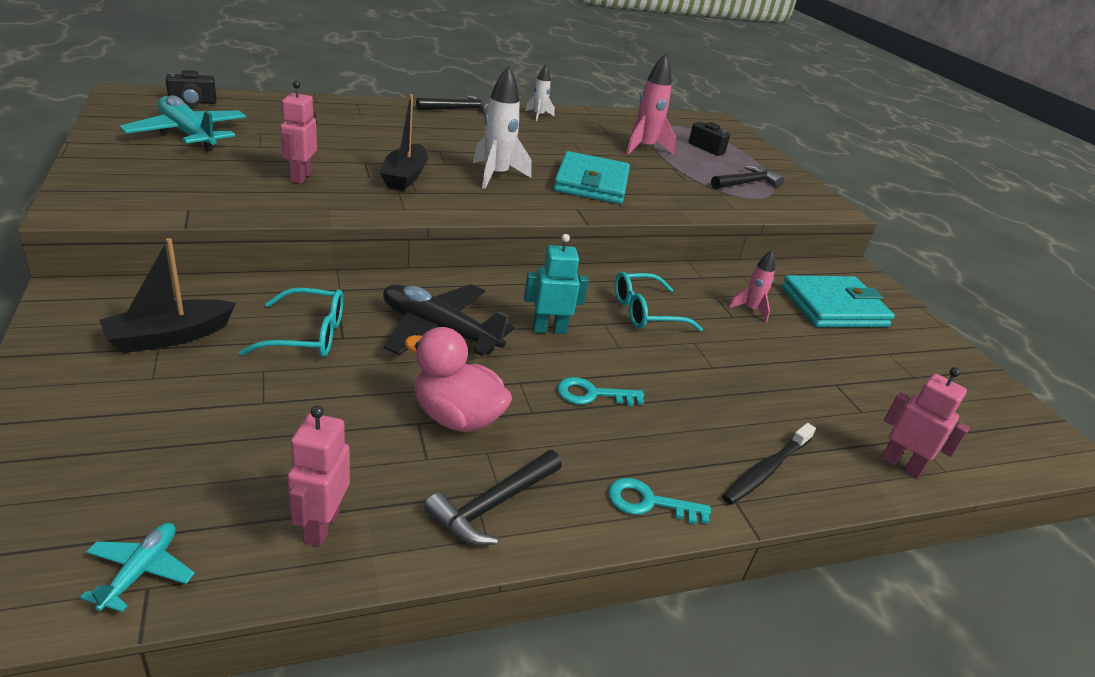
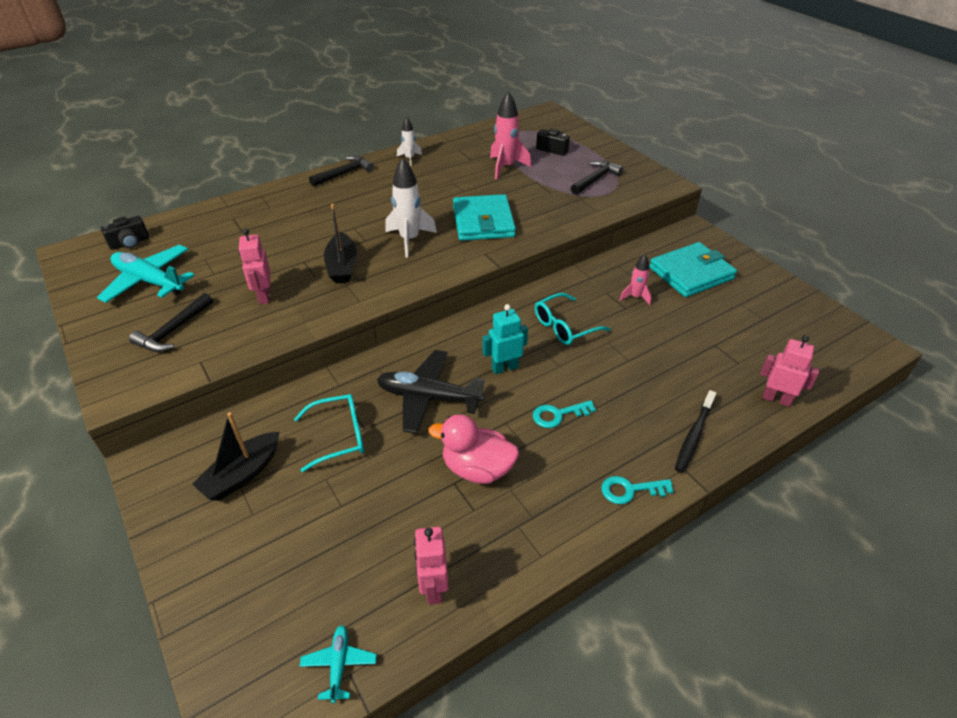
camera: 10 degrees left, 10 degrees up
(493, 505) = (534, 530): black hammer -> black hammer (173, 331)

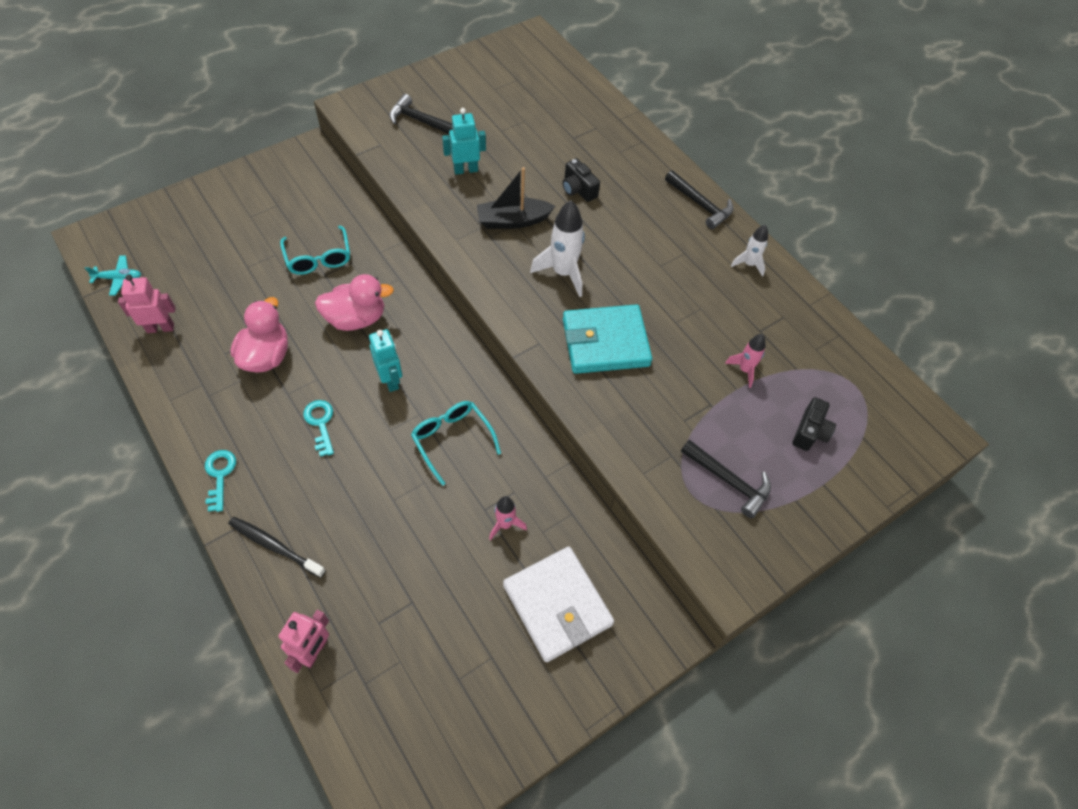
camera: 85 degrees right, 15 degrees up
(130, 243) = (549, 67): black camera -> black camera (578, 189)
(150, 281) = (490, 92): turquoise plane -> none
(242, 474) = (288, 204): black boat -> none
(264, 296) = (465, 170): pink robot -> turquoise robot
(429, 397) = (356, 318): black plane -> pink duck
(505, 167) = (744, 370): pink rocket -> pink rocket, size x0.58
(691, 273) = (557, 605): turquoise wallet -> white wallet

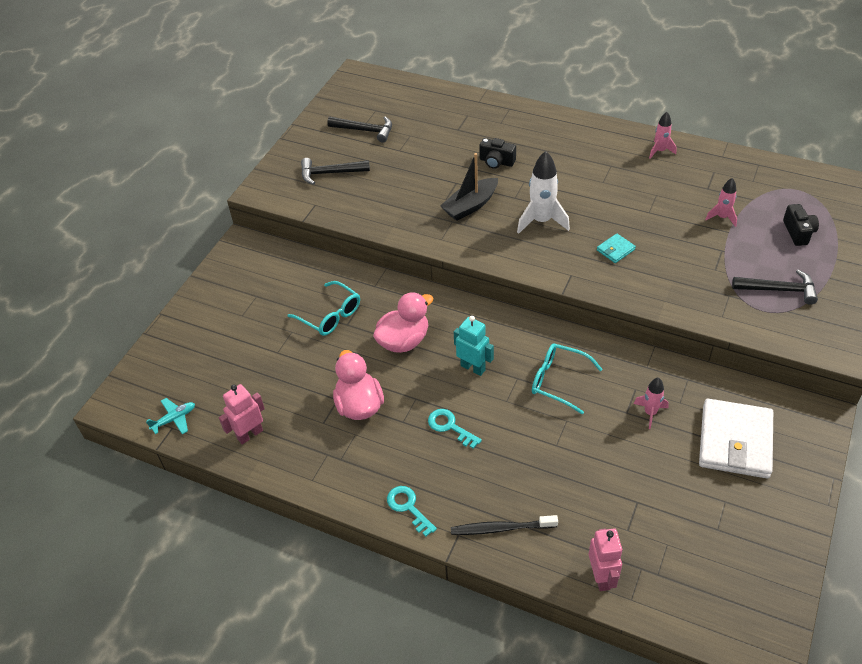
camera: 25 degrees left, 10 degrees down
(465, 170) = (400, 189): turquoise robot -> none
(557, 605) = (735, 441): white wallet -> white wallet turned 75 degrees clockwise
(605, 342) = (615, 250): turquoise wallet -> turquoise wallet, size x0.43
(700, 204) = (590, 129): black hammer -> black hammer (365, 130)
(749, 264) = (660, 151): white rocket -> pink rocket

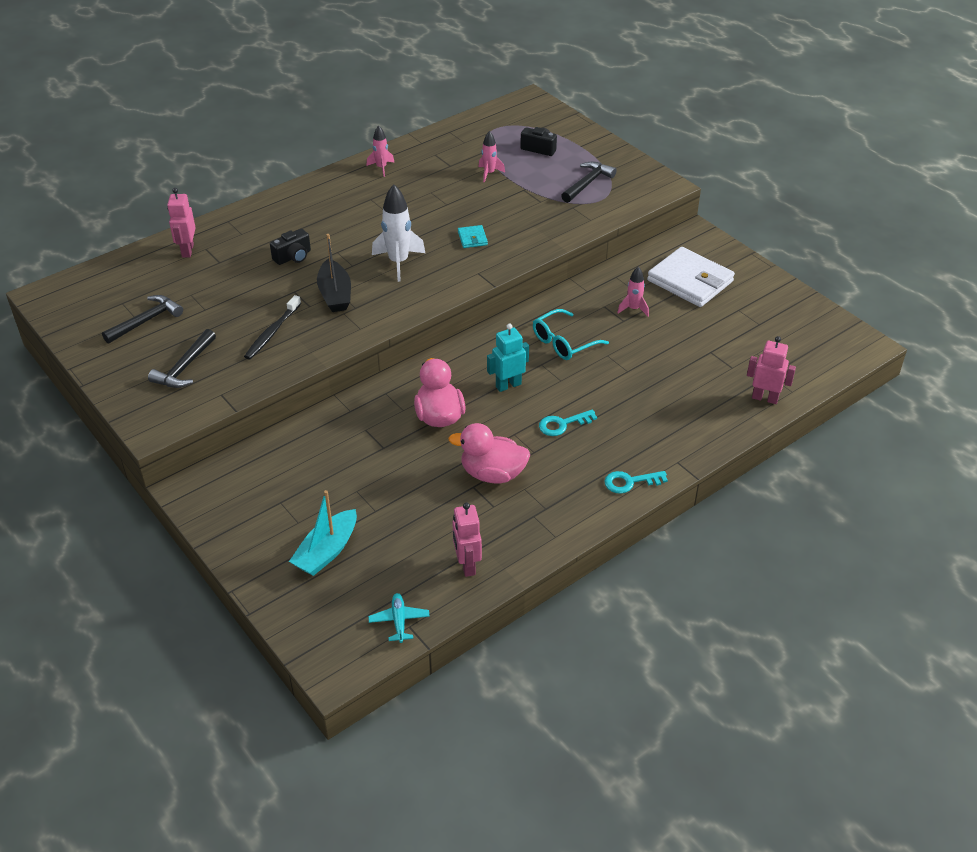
camera: 65 degrees left, 5 degrees down
(221, 345) = (327, 551): none -> turquoise boat
(330, 315) = (361, 455): turquoise glasses -> none
(457, 108) = (187, 250): none -> pink robot
(501, 528) = (687, 434): black toothbrush -> black toothbrush (272, 332)

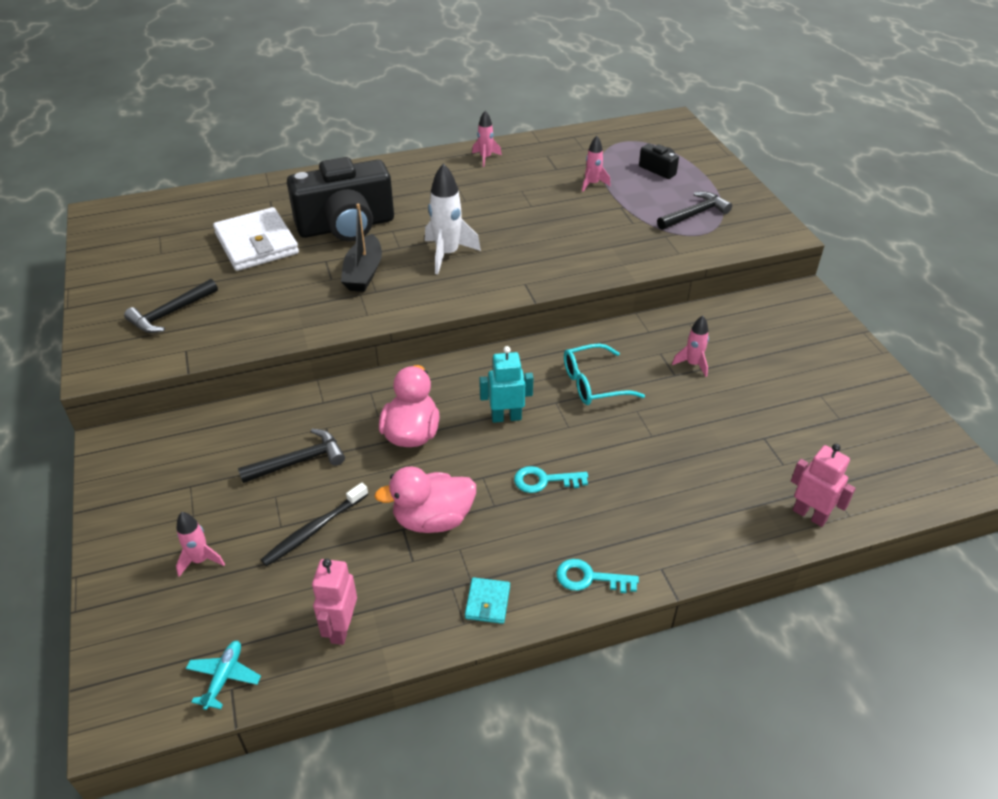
camera: 20 degrees right, 0 degrees up
(146, 321) = (168, 258): black hammer -> black hammer (299, 461)
(187, 250) = (252, 199): pink robot -> none
(272, 332) = (277, 298): black toothbrush -> black toothbrush (314, 530)
(293, 257) = (346, 226): black camera -> black camera, size x2.33
(327, 551) = (200, 560): turquoise boat -> pink rocket
(472, 238) = (539, 246): turquoise wallet -> turquoise wallet (487, 602)
(492, 474) = (433, 519): pink duck -> pink duck turned 45 degrees counterclockwise
(690, 281) = (774, 347): white wallet -> white wallet (257, 244)

